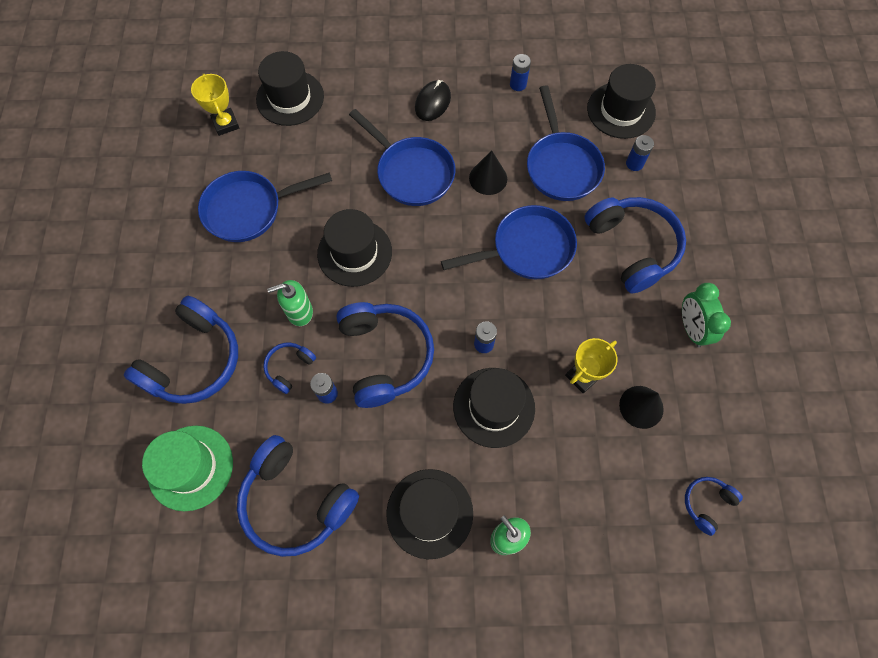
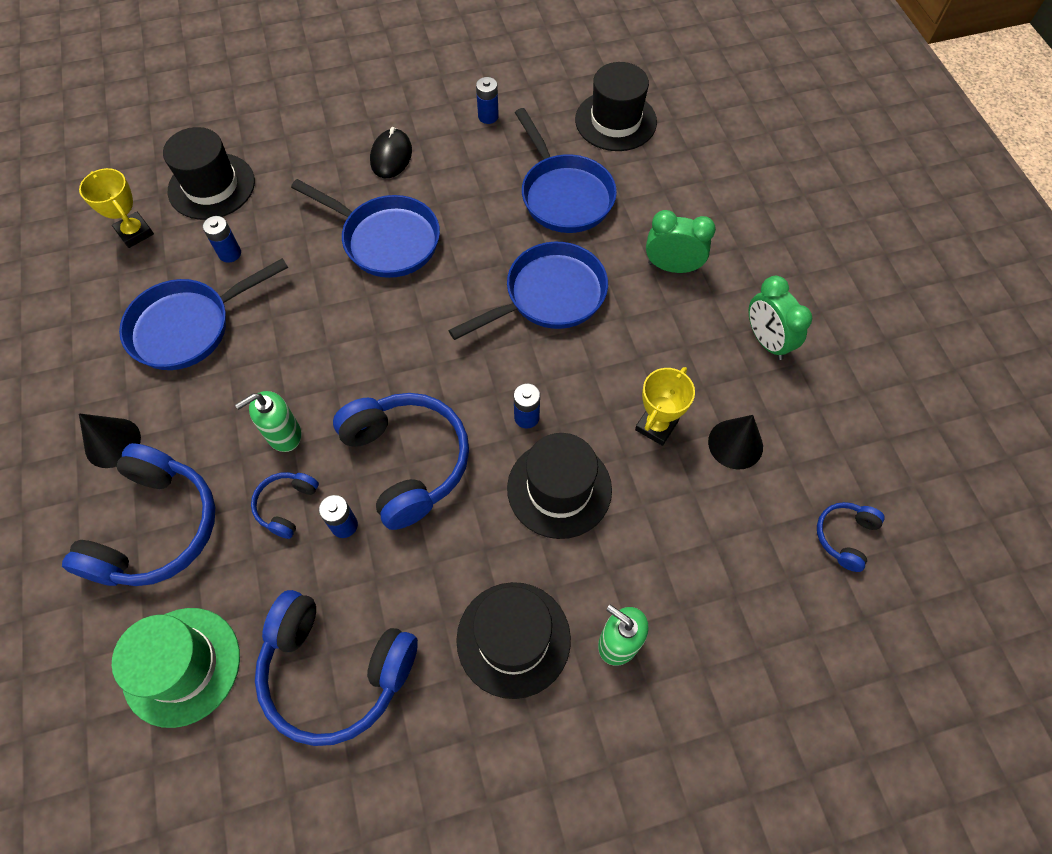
camera: 15 degrees left, 5 degrees down
(354, 253) = (337, 348): black hat -> none
(488, 178) = (480, 227): black cone -> black cone (112, 442)
(632, 247) = (672, 267): blue headphones -> green clock
(634, 163) = (648, 175): blue battery -> blue battery (230, 253)

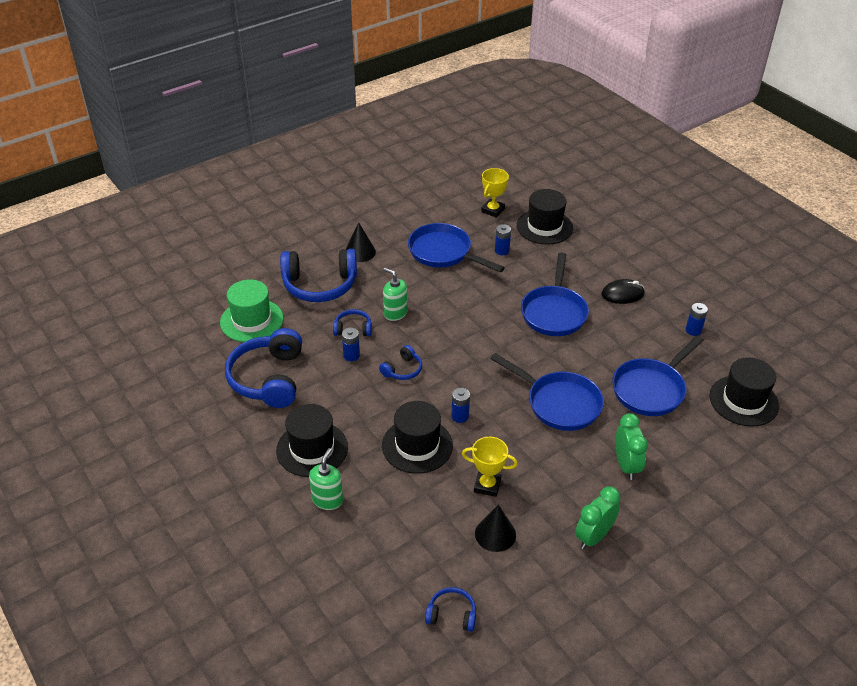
camera: 70 degrees right, 20 degrees down
(407, 462) = (402, 370): blue headphones -> blue headphones, size x0.48

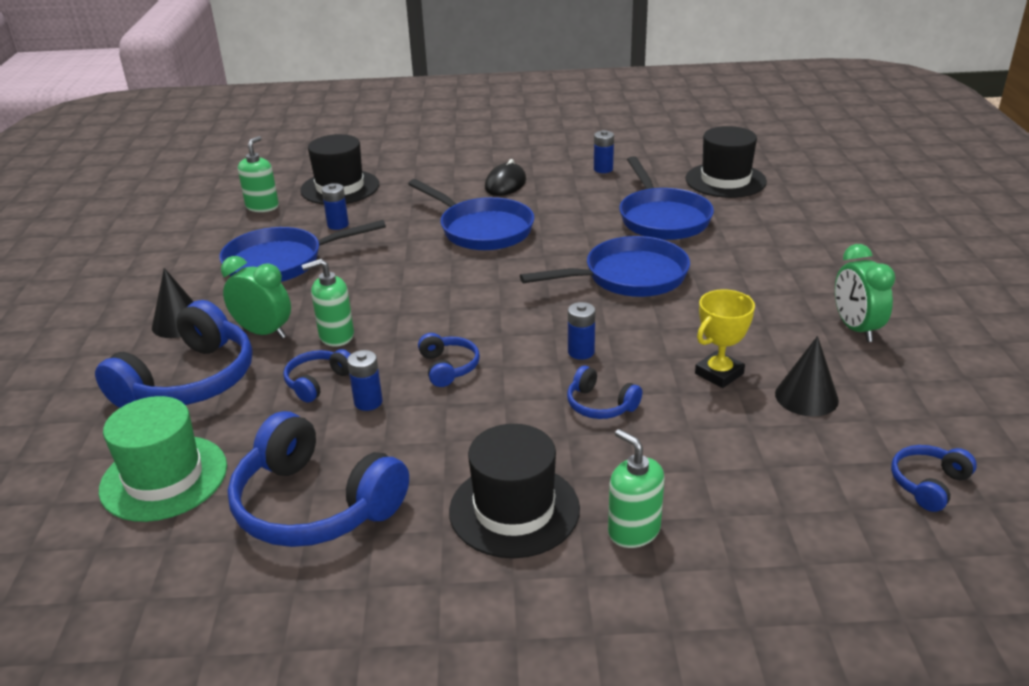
camera: 55 degrees left, 10 degrees down
(417, 445) = (600, 405): black hat -> blue headphones
(493, 210) = (262, 206): yellow trophy -> green soap dispenser
(626, 465) = (761, 271): green clock -> green clock (264, 332)

